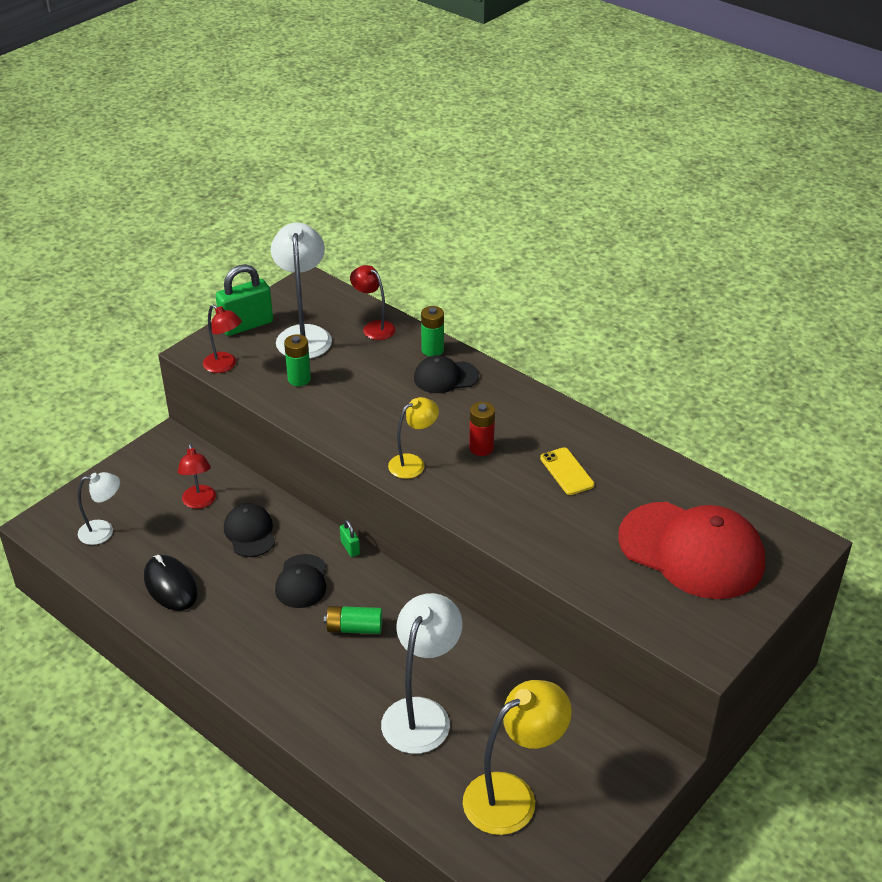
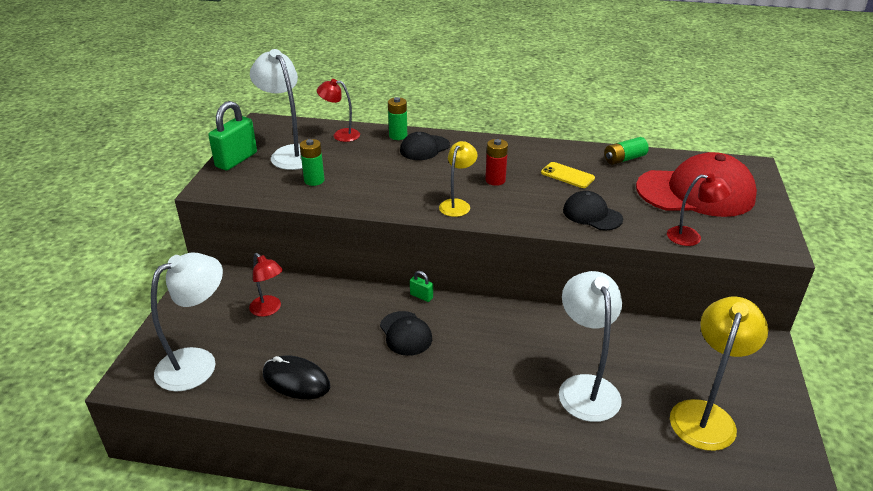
camera: 30 degrees left, 5 degrees down
(103, 531) = (197, 363): white lamp -> white lamp, size x1.71
(225, 366) = (243, 190): red lamp -> red lamp (691, 237)
(250, 533) = (331, 315): black cap -> black cap (592, 214)
(354, 628) = (477, 349): green battery -> green battery (624, 159)

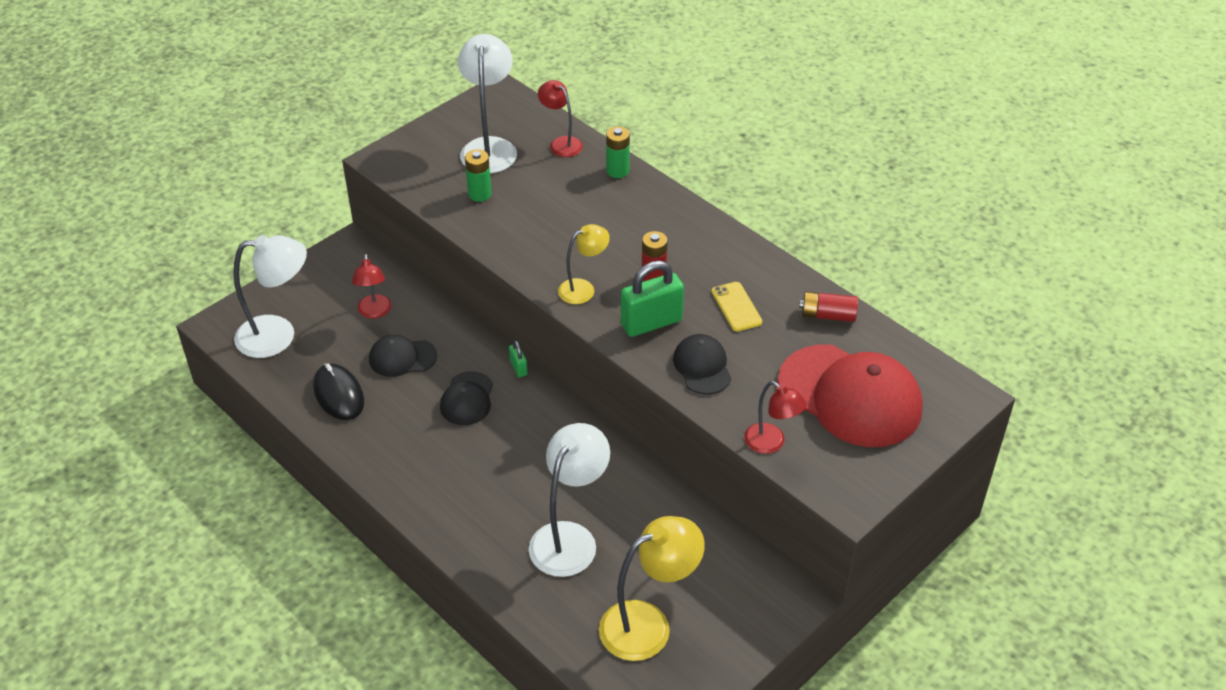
camera: 35 degrees right, 10 degrees up
(236, 160) = (433, 134): green padlock -> green padlock (651, 323)
(424, 148) = (627, 200): black cap -> black cap (402, 358)
(624, 159) = (827, 315): green battery -> red battery

